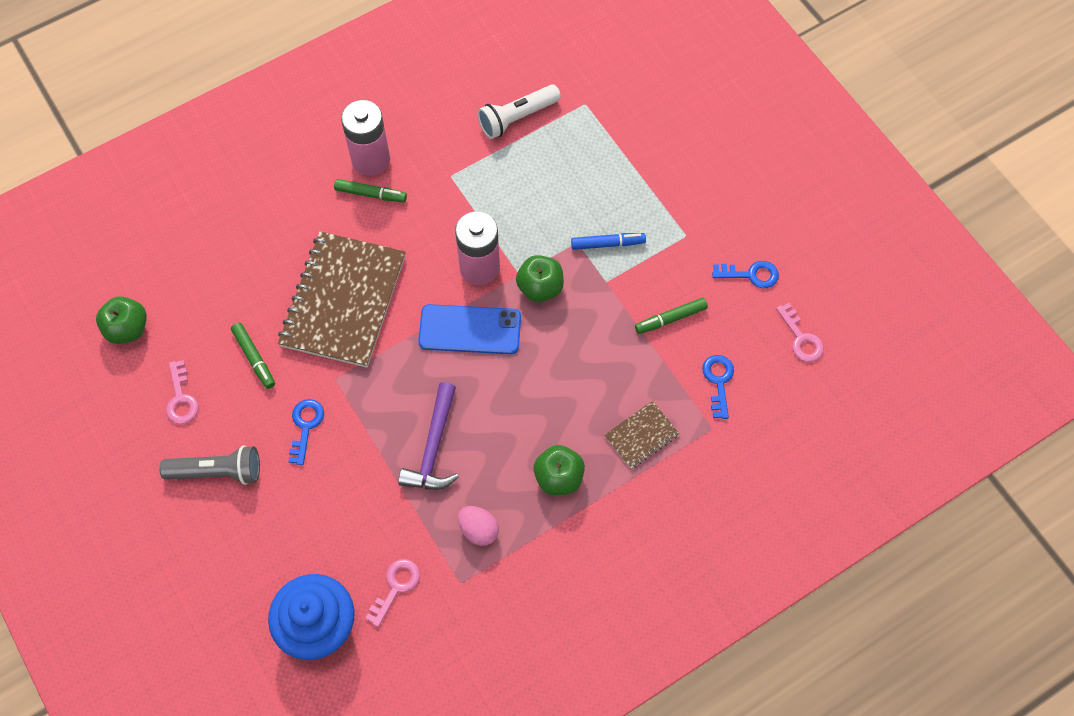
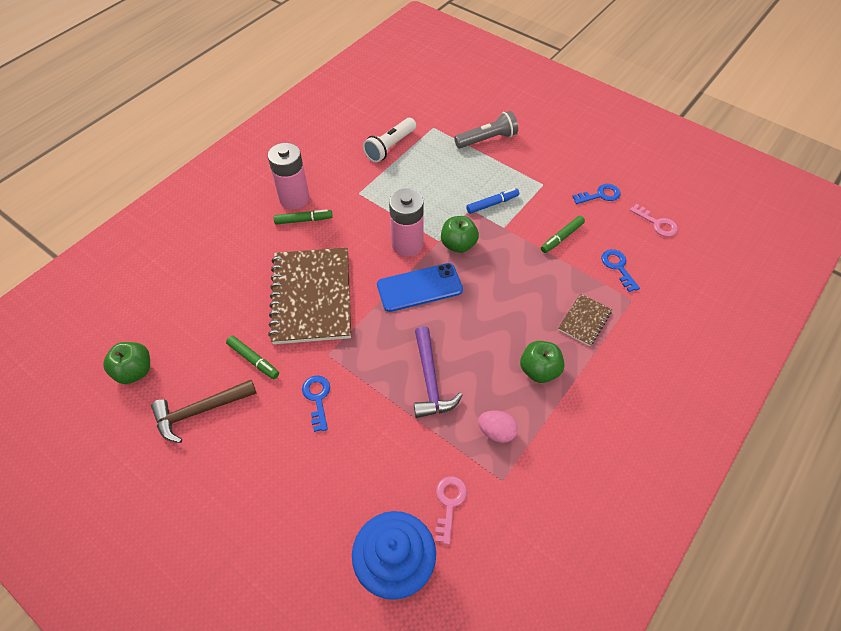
camera: 20 degrees left, 10 degrees down
(181, 398) = (200, 411): pink key -> brown hammer
(217, 471) = (253, 460): grey flashlight -> grey flashlight (487, 139)

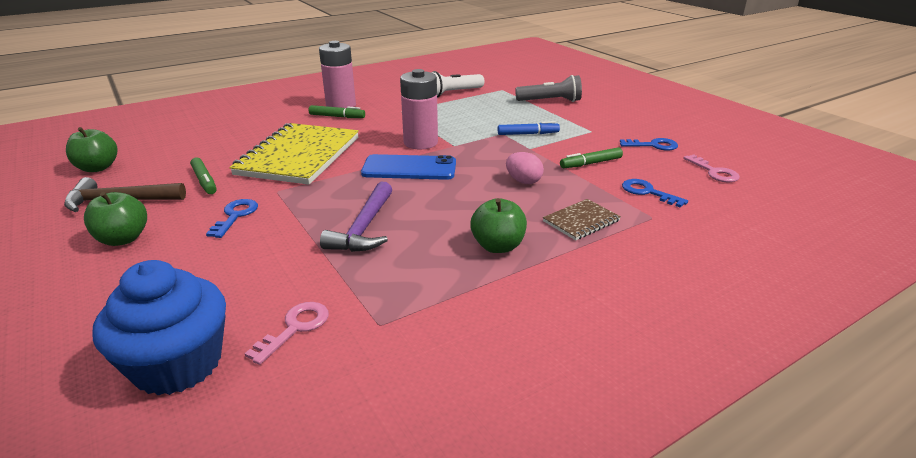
camera: 20 degrees right, 25 degrees down
(311, 297) = (299, 156): brown notebook -> yellow notebook
(458, 244) = (472, 150): green apple -> green apple (123, 239)
(496, 432) = (406, 282): pink egg -> pink egg (523, 181)
(618, 267) = (647, 192): blue key -> blue key turned 45 degrees counterclockwise

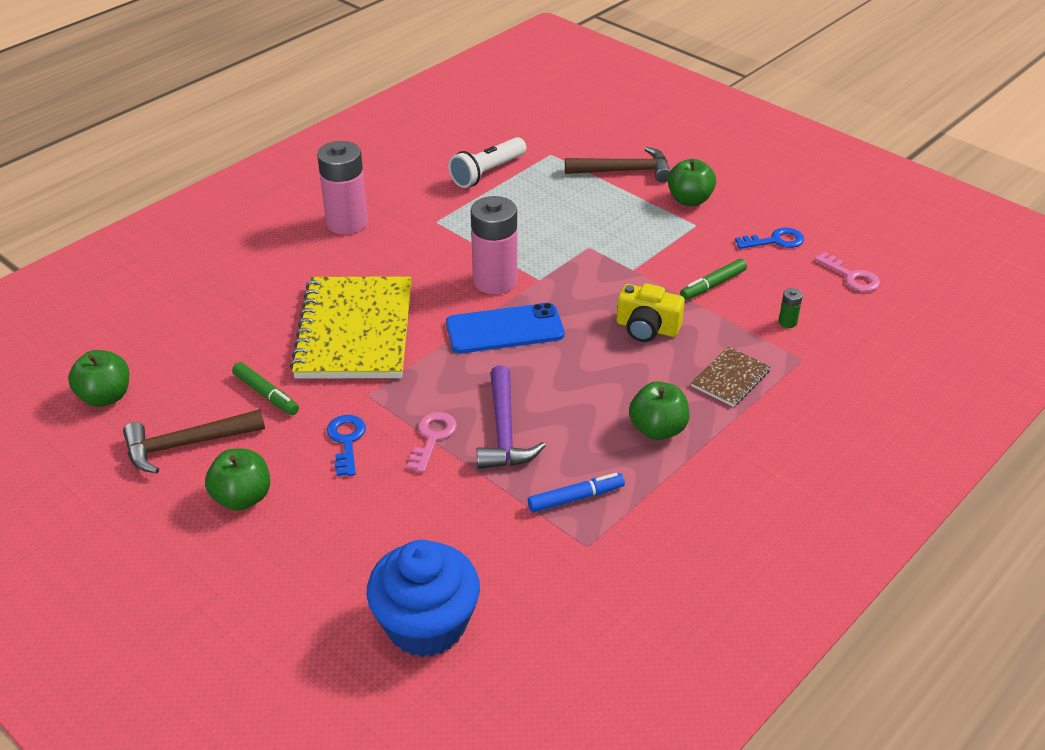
camera: 15 degrees left, 10 degrees up
(295, 328) = (510, 566): pink key -> pink key (432, 437)
(337, 117) = (356, 247): green marker -> none
(523, 181) = (647, 328): pink egg -> yellow camera
(528, 134) = (620, 243): blue marker -> blue marker (576, 498)
(550, 101) = (624, 171): grey flashlight -> brown hammer
(592, 119) = (689, 200): none -> green apple
(647, 192) = (787, 322): blue key -> green battery

